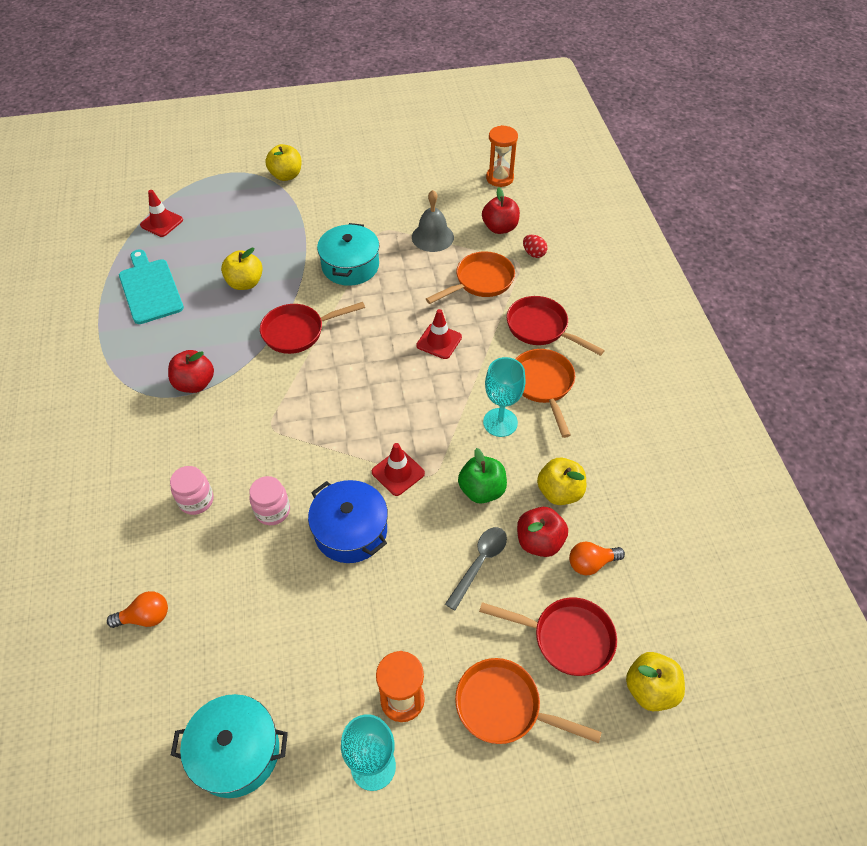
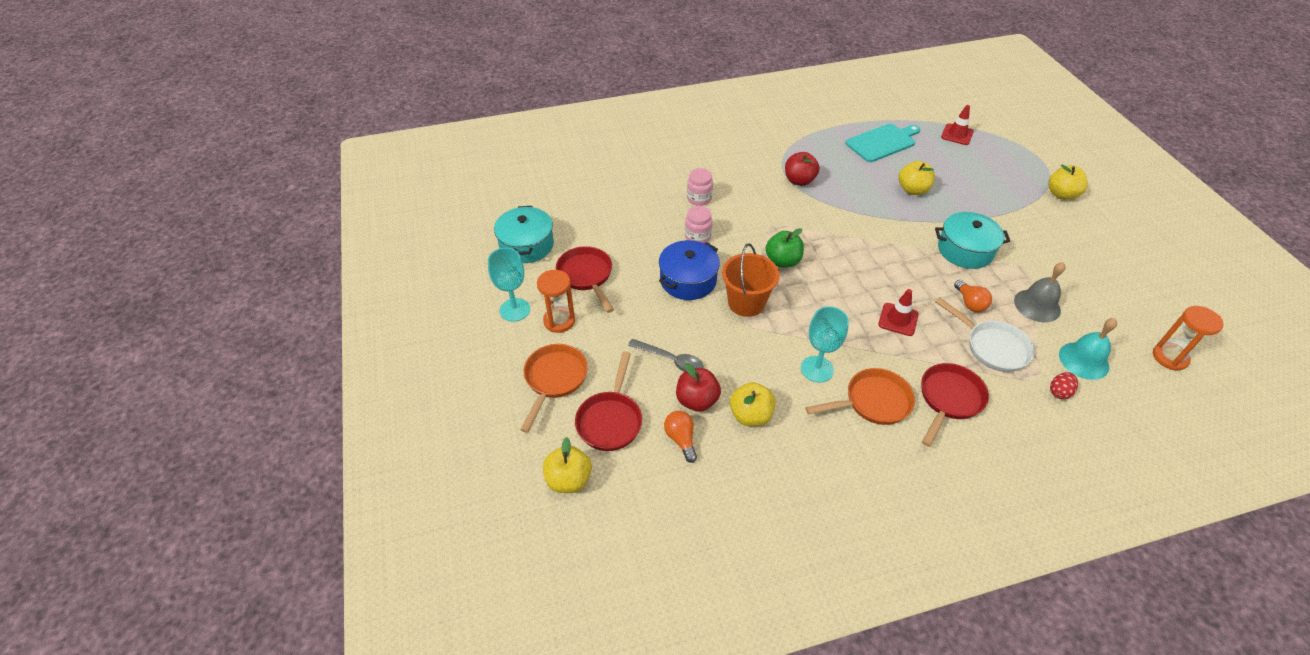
camera: 85 degrees right, 5 degrees down
(145, 617) = (611, 192): orange light bulb -> orange light bulb (969, 303)
(298, 332) = (872, 227): red pan -> red pan (586, 276)
(398, 472) = (746, 303): red traffic cone -> orange bucket
(480, 281) = (992, 347): orange pan -> white pan
(482, 490) = (741, 358): green apple -> green apple (782, 261)
(500, 228) = (1084, 360): red apple -> turquoise bell

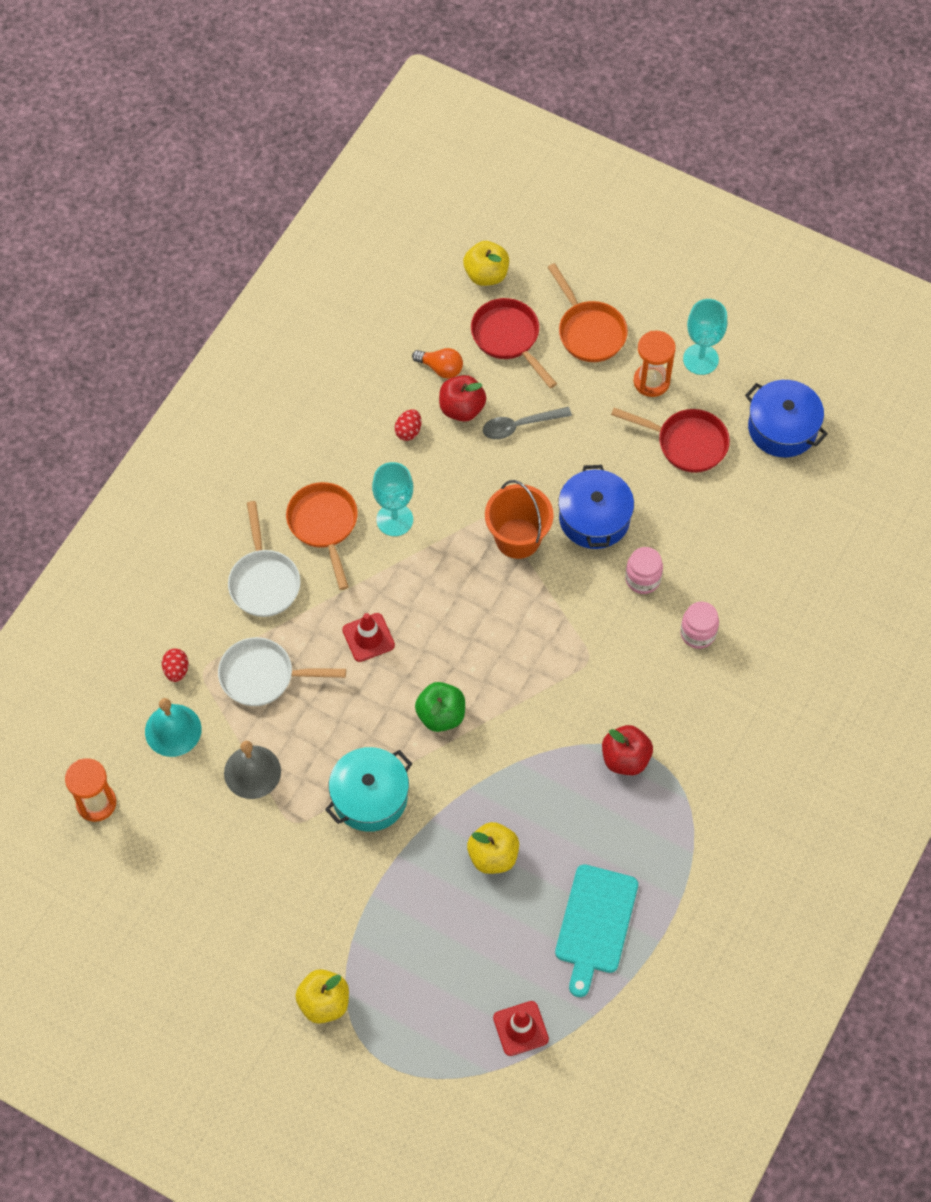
camera: 135 degrees right, 15 degrees up
(526, 245) = (782, 428): turquoise pot -> blue pot
(750, 415) = (408, 431): yellow apple -> red egg
(782, 261) = (533, 619): green apple -> green apple (441, 715)
(872, 402) = (324, 525): orange pan -> orange pan turned 135 degrees clockwise
(948, 400) = (264, 581): red pan -> white pan
(969, 303) = (317, 718): orange light bulb -> none

